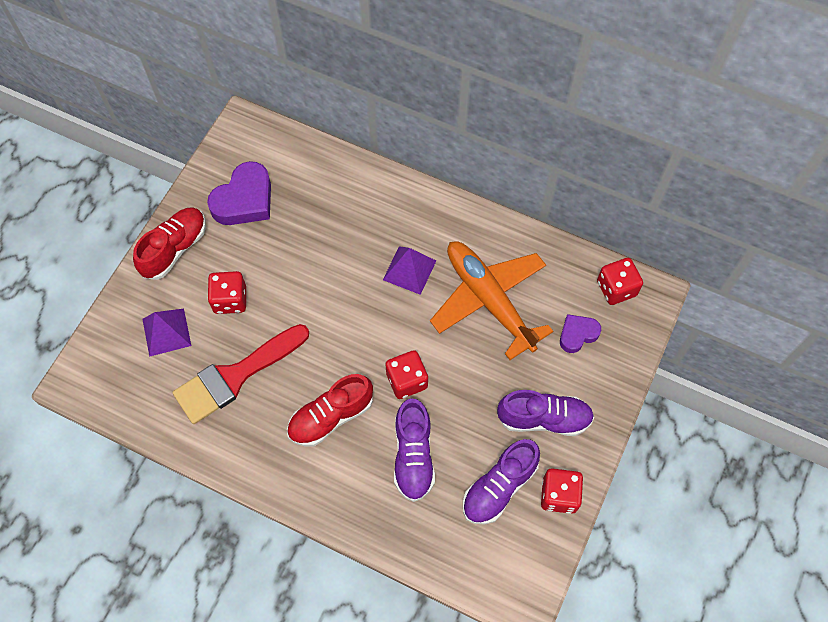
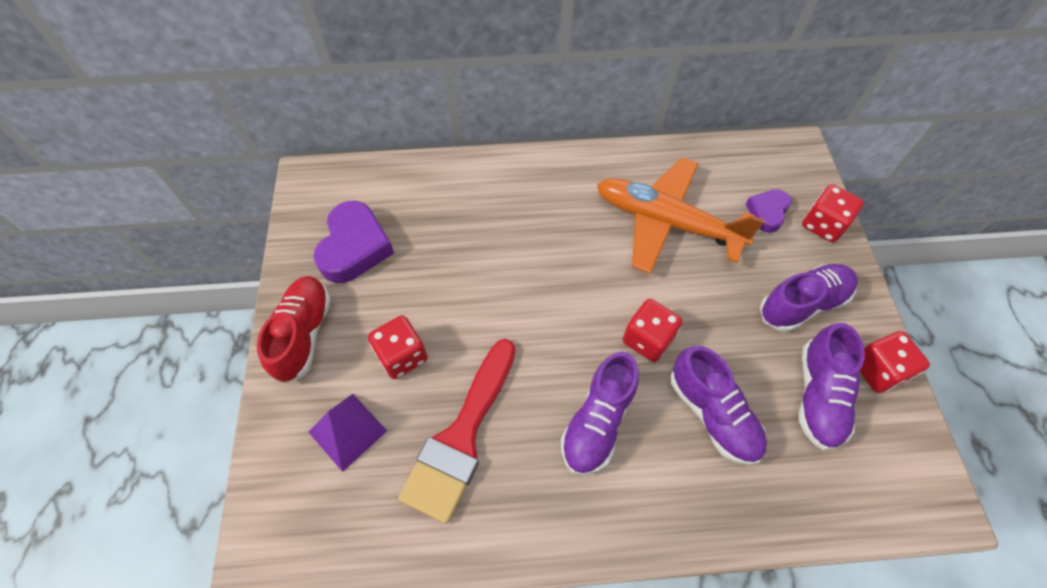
camera: 30 degrees left, 5 degrees down
(331, 416) = (598, 421): red shoe -> purple shoe
(409, 270) = (571, 232): purple pyramid -> none
(616, 288) = (766, 158): red dice -> red dice (823, 225)

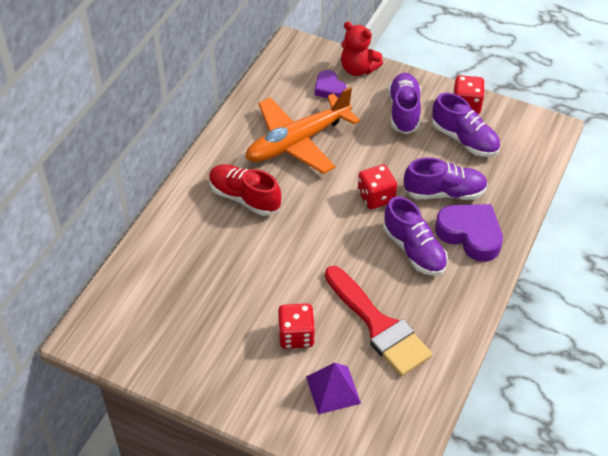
camera: 60 degrees left, 10 degrees down
(303, 334) = (235, 391): red shoe -> red shoe (245, 198)
(355, 247) = (179, 330): purple heart -> purple heart (470, 235)
(823, 225) = (358, 69): red dice -> red teddy bear

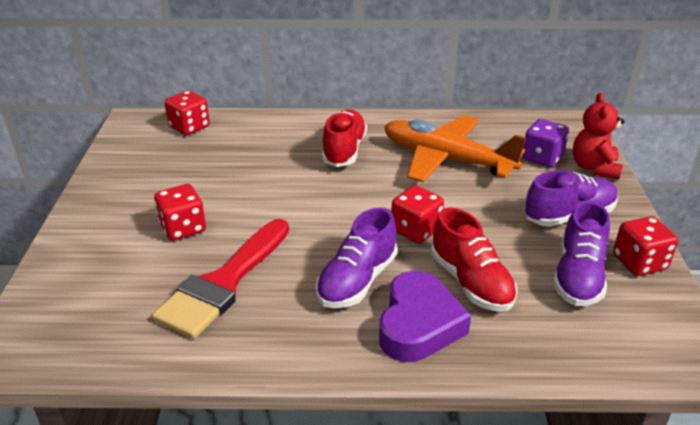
camera: 65 degrees right, 15 degrees down
(130, 294) = (189, 127): none -> red dice
(329, 89) = (542, 158): purple heart -> purple dice
(333, 389) = (118, 273): purple pyramid -> none
(444, 192) = (470, 282): purple shoe -> red shoe

